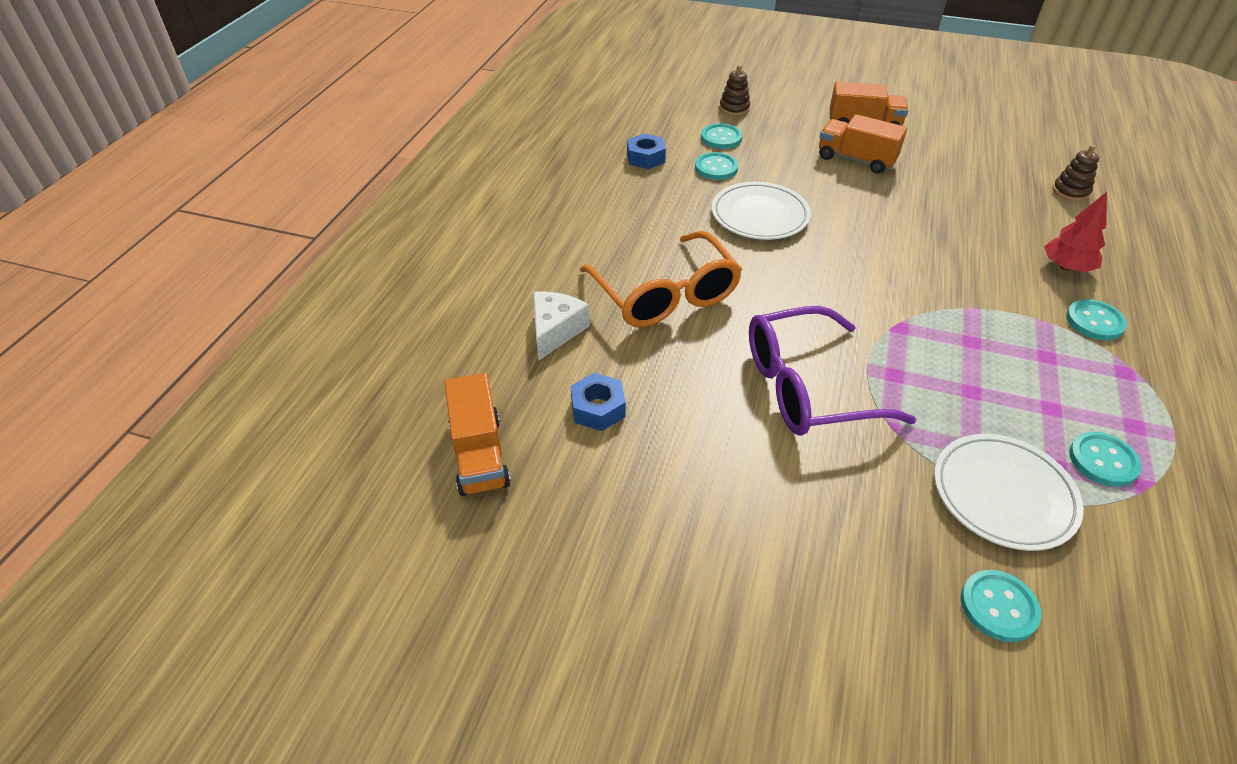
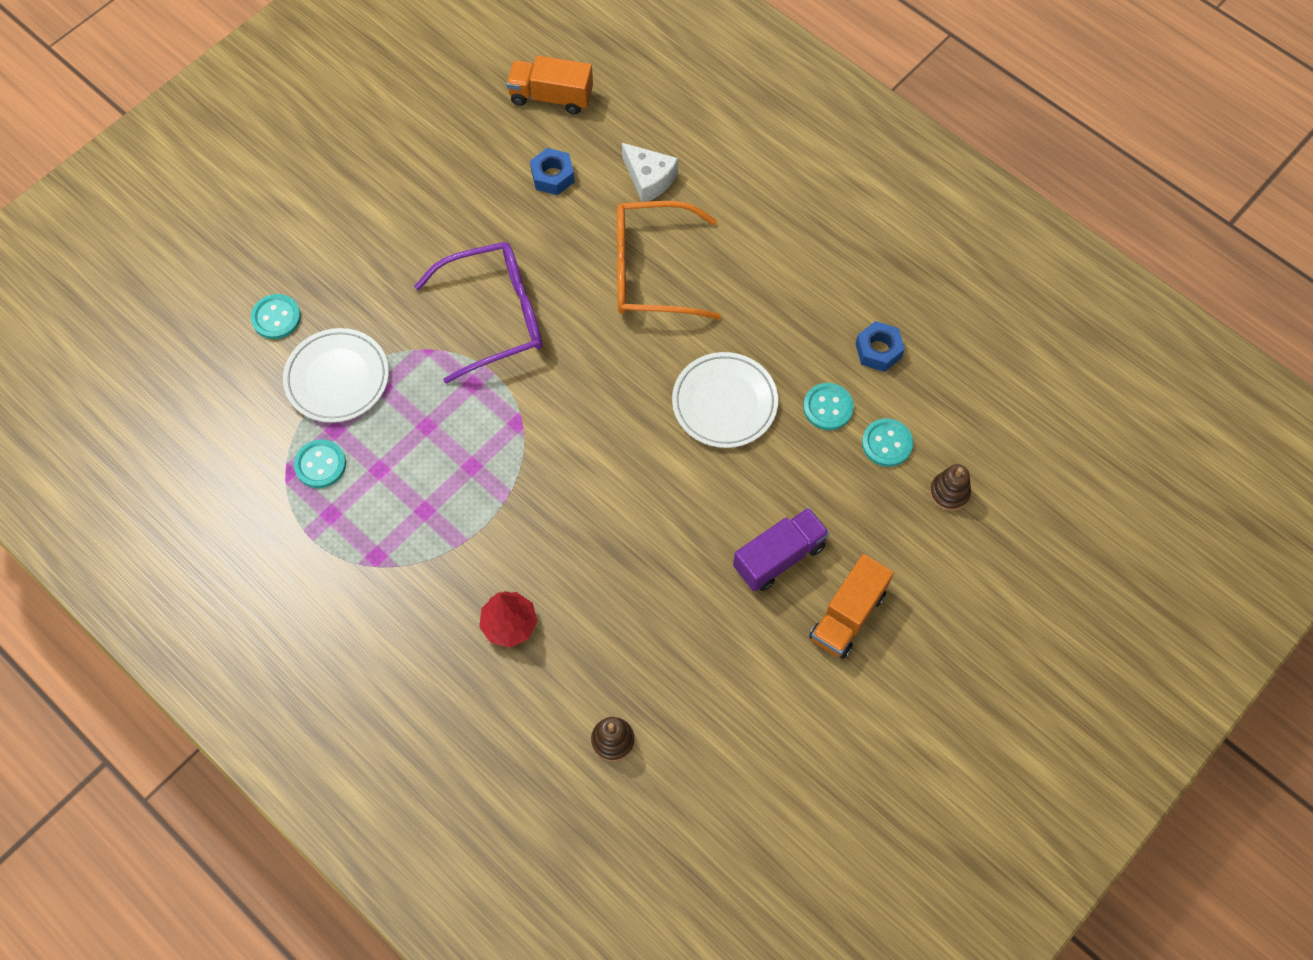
camera: 115 degrees right, 20 degrees up
(806, 387) = (496, 316): purple glasses -> purple glasses turned 60 degrees clockwise
(856, 160) = (779, 557): orange truck -> purple truck
(1094, 321) = (436, 585): turquoise button -> none

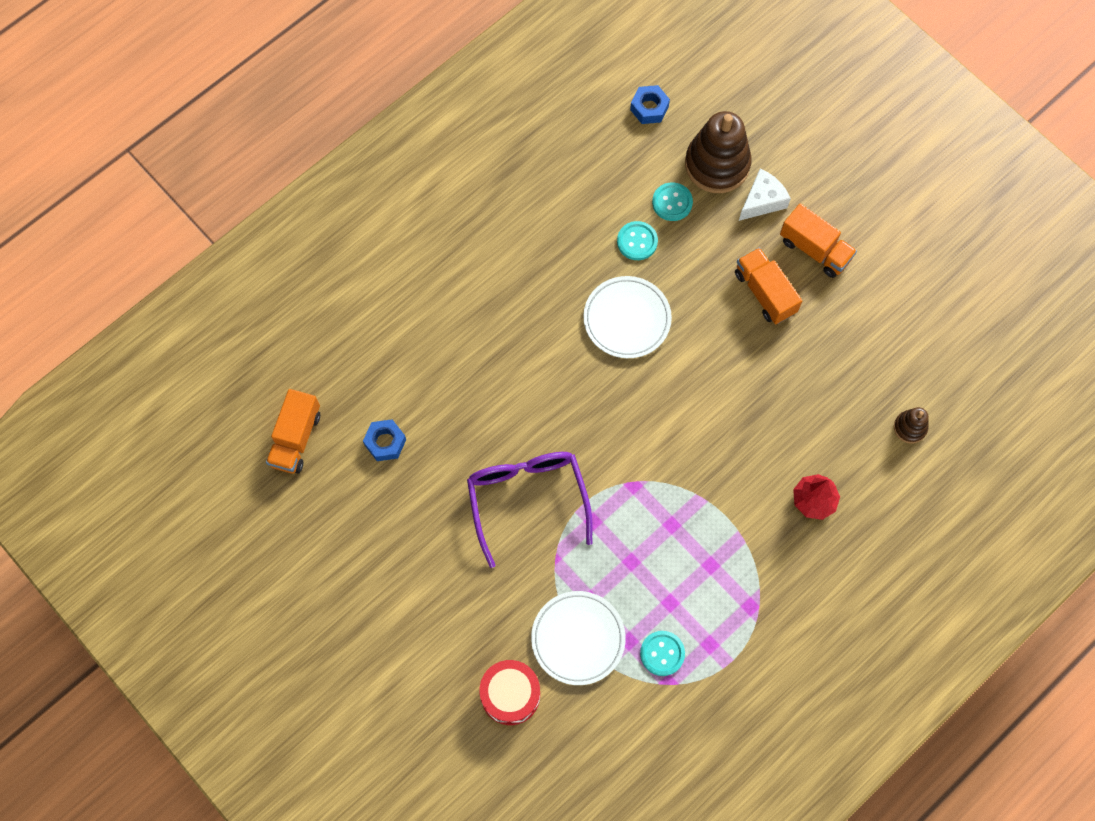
camera: 85 degrees left, 5 degrees up
(276, 318) = (510, 695): turquoise button -> red drum
(649, 179) = (398, 360): white cheese -> white cheese (762, 201)
(651, 271) = (494, 366): orange glasses -> none
(779, 557) = (765, 293): purple truck -> orange truck
(878, 350) = (588, 197): blue nut -> blue nut (649, 108)
(949, 493) = (717, 164): brown stacking toy -> brown stacking toy, size x2.08

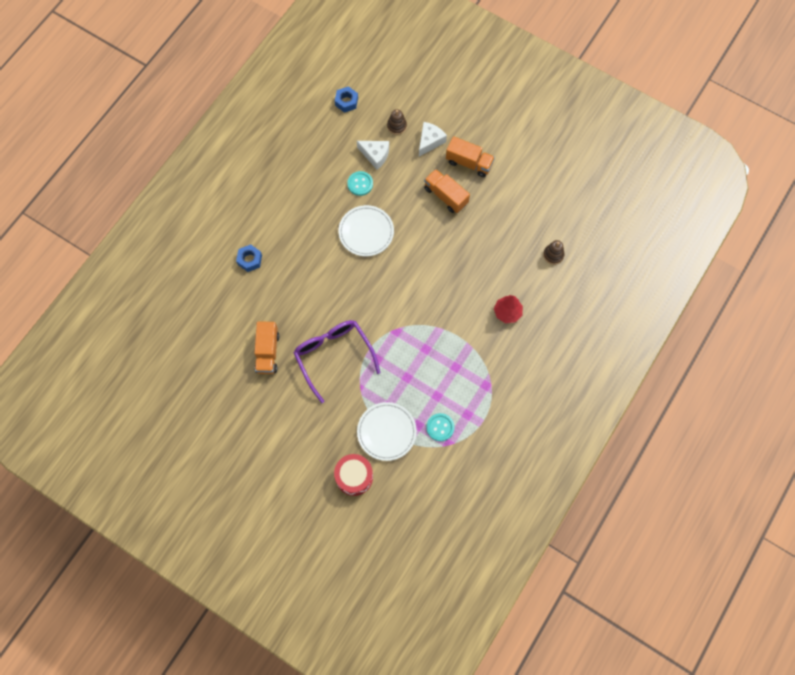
camera: 15 degrees left, 0 degrees up
(296, 439) = (179, 356): orange truck -> orange truck (267, 352)
(385, 442) = (236, 344): blue nut -> blue nut (250, 260)
(672, 202) = (375, 155): turquoise button -> white cheese
(717, 164) = (396, 126): brown stacking toy -> brown stacking toy, size x0.48

